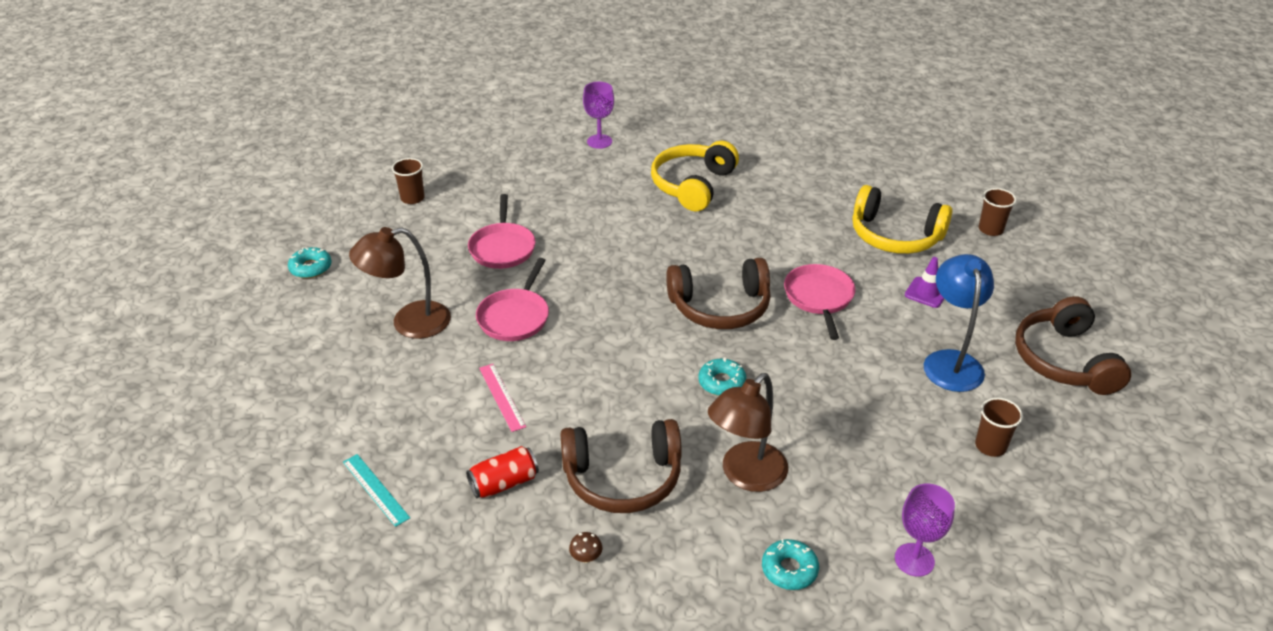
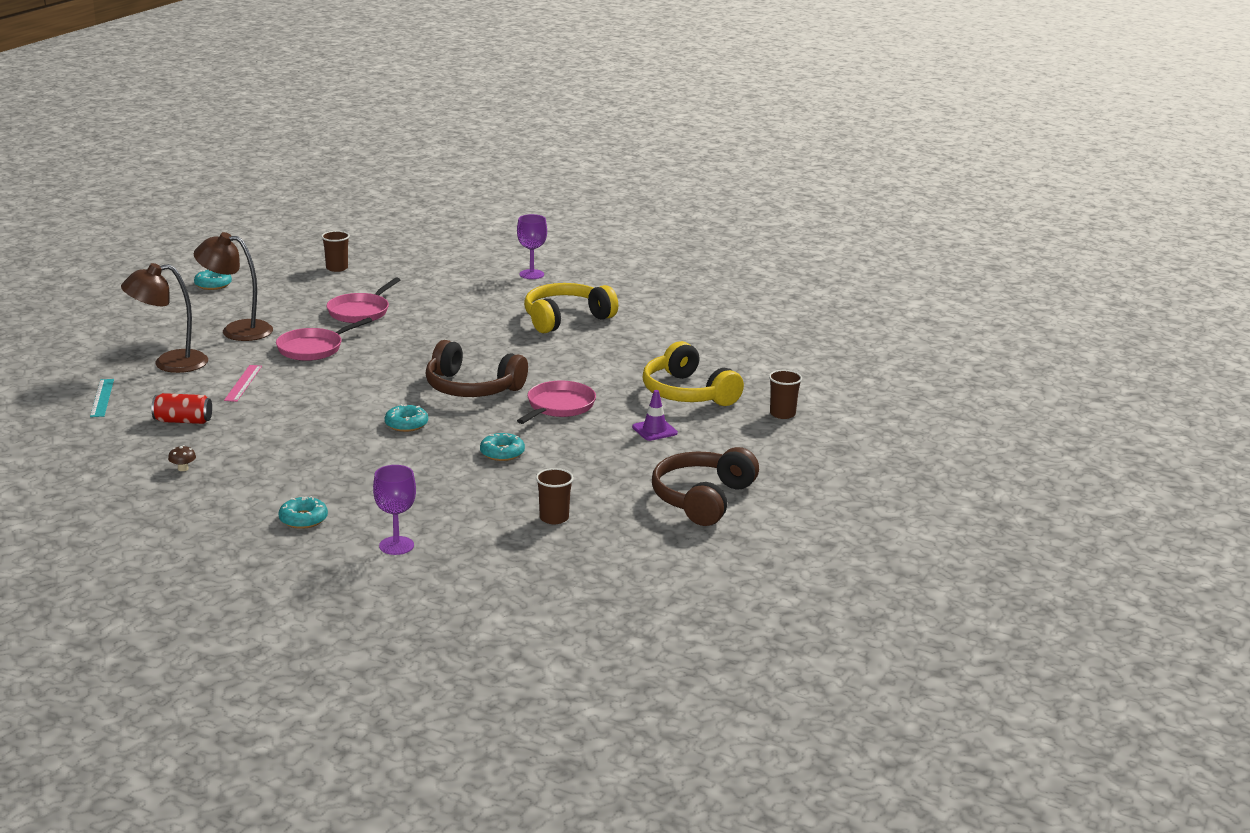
camera: 30 degrees right, 15 degrees down
(623, 478) = (262, 444): brown headphones -> none
(745, 475) = (347, 471): brown lamp -> brown lamp (169, 363)
(847, 381) = (502, 453): none -> turquoise donut
(950, 361) = (604, 470): blue lamp -> none

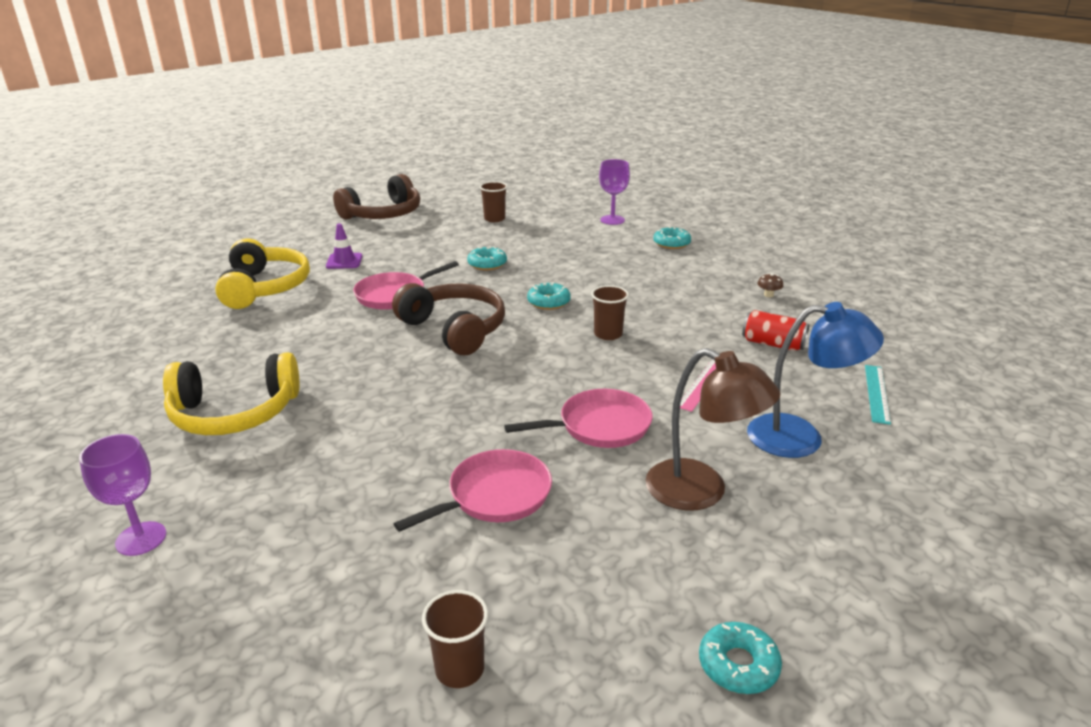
camera: 155 degrees left, 5 degrees up
(169, 363) = (800, 437): brown lamp -> blue lamp
(782, 414) = (224, 257): brown cup -> brown cup (608, 334)

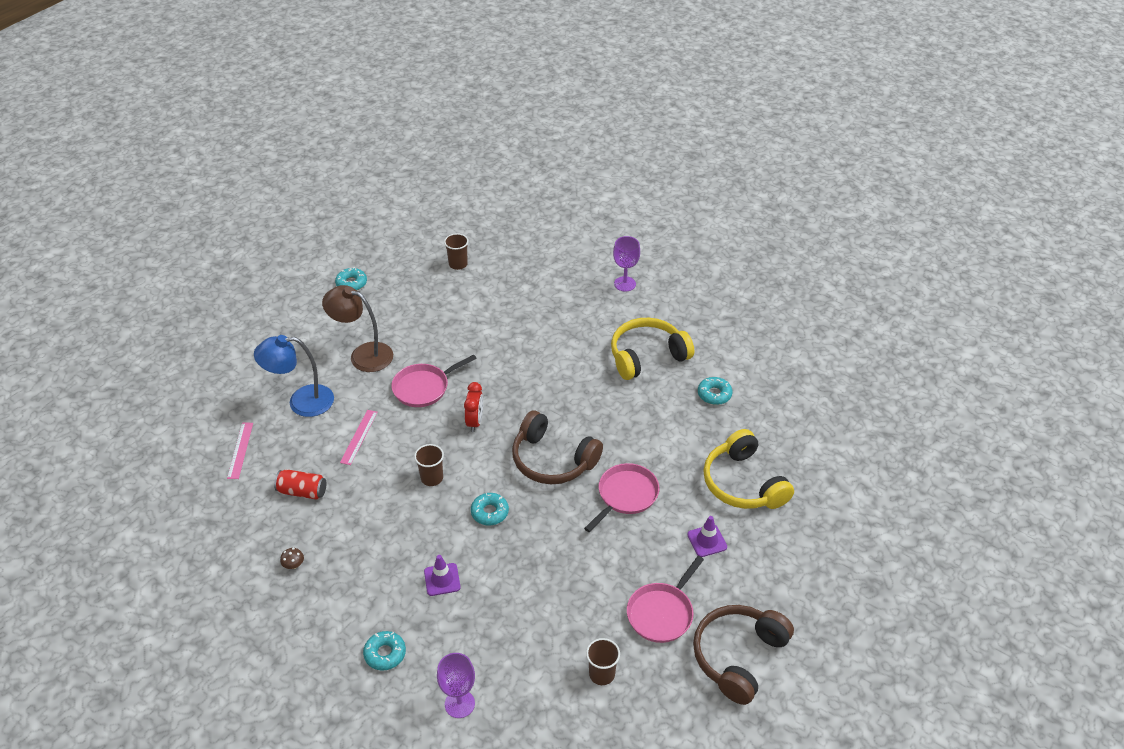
camera: 165 degrees right, 15 degrees up
(487, 264) = (567, 565): turquoise donut -> turquoise donut (714, 394)
(494, 496) = (470, 333): pink pan -> pink pan (662, 613)
(535, 376) = (475, 422): none -> red clock
(612, 270) = (442, 579): none -> purple traffic cone
(877, 393) = (240, 450): turquoise ruler -> pink ruler

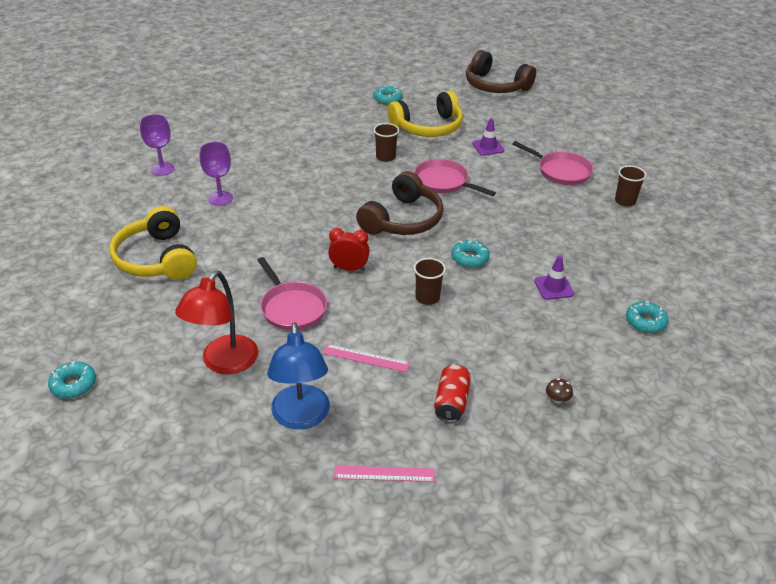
camera: 90 degrees left, 5 degrees down
(363, 354) = (224, 363): brown lamp -> red lamp
(458, 264) = (76, 285): brown cup -> brown cup (385, 157)
(459, 704) = (679, 274): purple goblet -> purple goblet (220, 198)
(647, 356) = (272, 162): yellow headphones -> yellow headphones (157, 259)
(714, 394) = (327, 132): turquoise donut -> turquoise donut (388, 99)
(738, 656) = (590, 142): brown headphones -> brown headphones (495, 85)

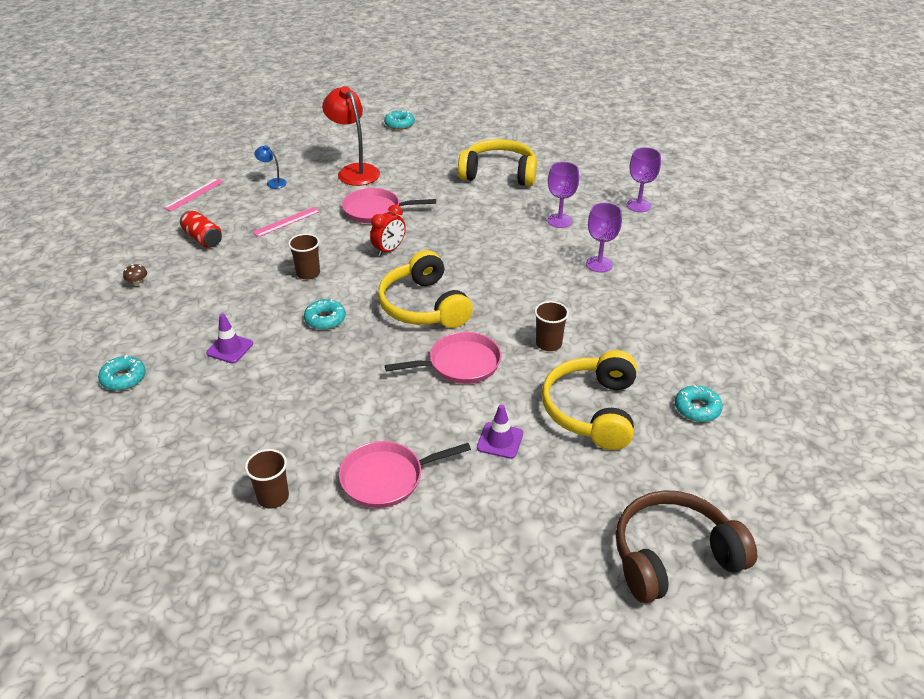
camera: 125 degrees right, 0 degrees up
(270, 164) = (599, 264): none -> purple goblet
(301, 417) = (273, 182): blue lamp -> blue lamp, size x0.46
(402, 219) = (424, 306): brown headphones -> yellow headphones

